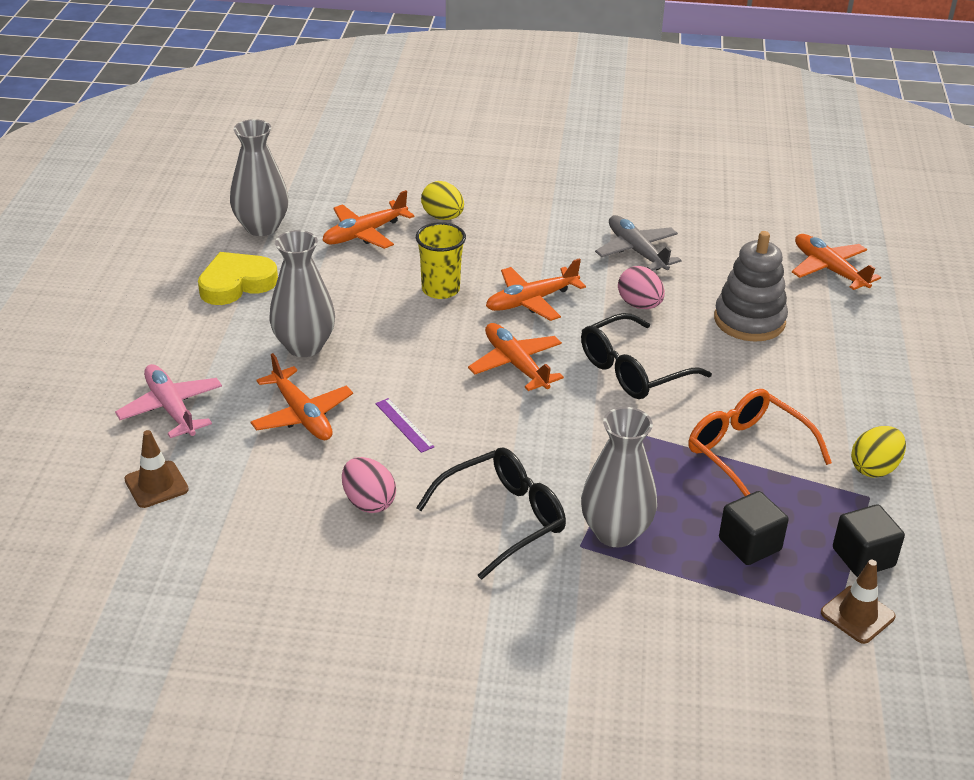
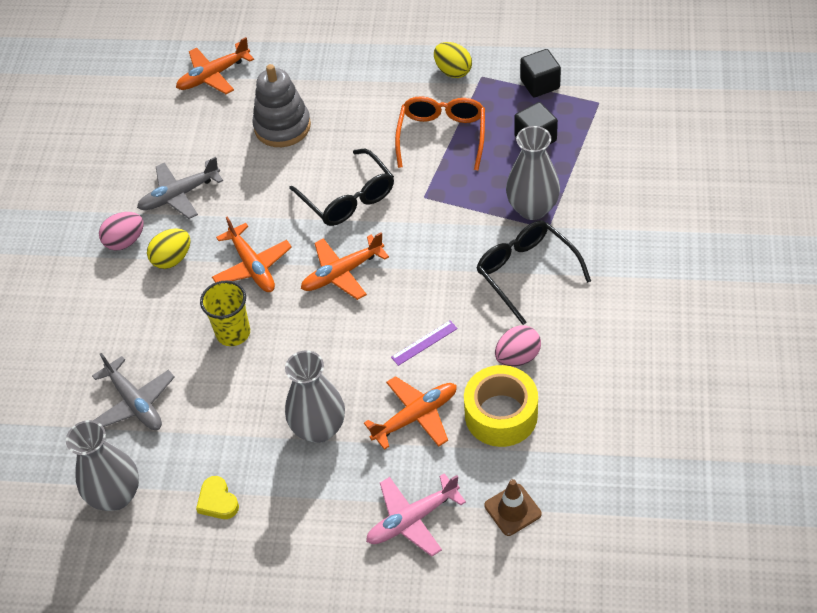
camera: 85 degrees left, 15 degrees up
(236, 283) = (217, 501): yellow heart -> yellow heart, size x0.59
(287, 483) = (501, 415): none -> yellow tape
(365, 233) = (134, 402): orange plane -> grey plane
(443, 217) = (111, 340): yellow egg -> yellow egg (172, 259)
(639, 305) = (260, 193): pink egg -> pink egg (125, 241)
(746, 453) = (442, 136): orange glasses -> orange glasses turned 135 degrees clockwise
(857, 615) = (591, 91): brown traffic cone -> none

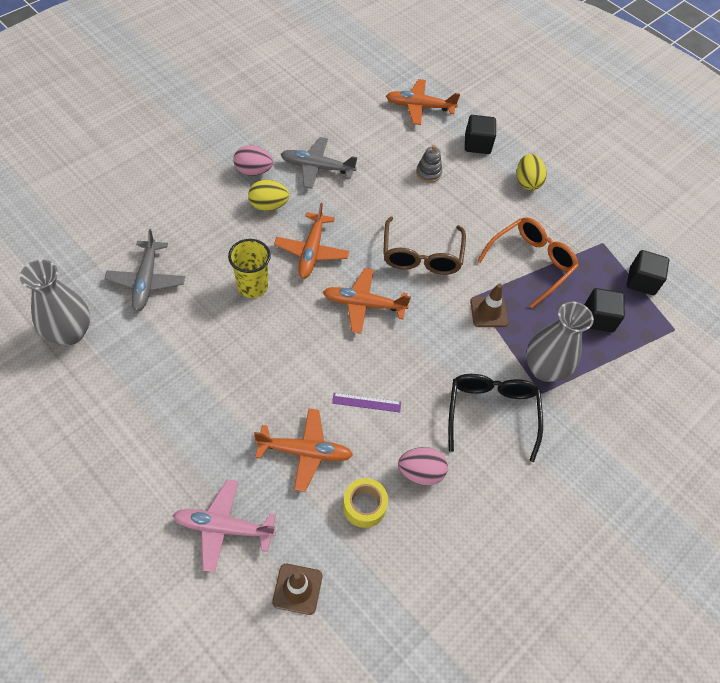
camera: 30 degrees right, 5 degrees up
(217, 501) = (121, 393): yellow heart -> none
(282, 126) = (428, 173): grey stacking toy -> grey stacking toy, size x0.51
(298, 71) = (477, 144): none -> black cube
(319, 428) = (234, 401): grey vase -> none
(348, 198) = (421, 256): black glasses -> brown glasses
(447, 199) = (489, 312): none -> brown traffic cone
(453, 71) = (585, 223): yellow egg -> yellow egg (527, 182)
(501, 415) = (364, 506): yellow tape -> yellow tape, size x0.62

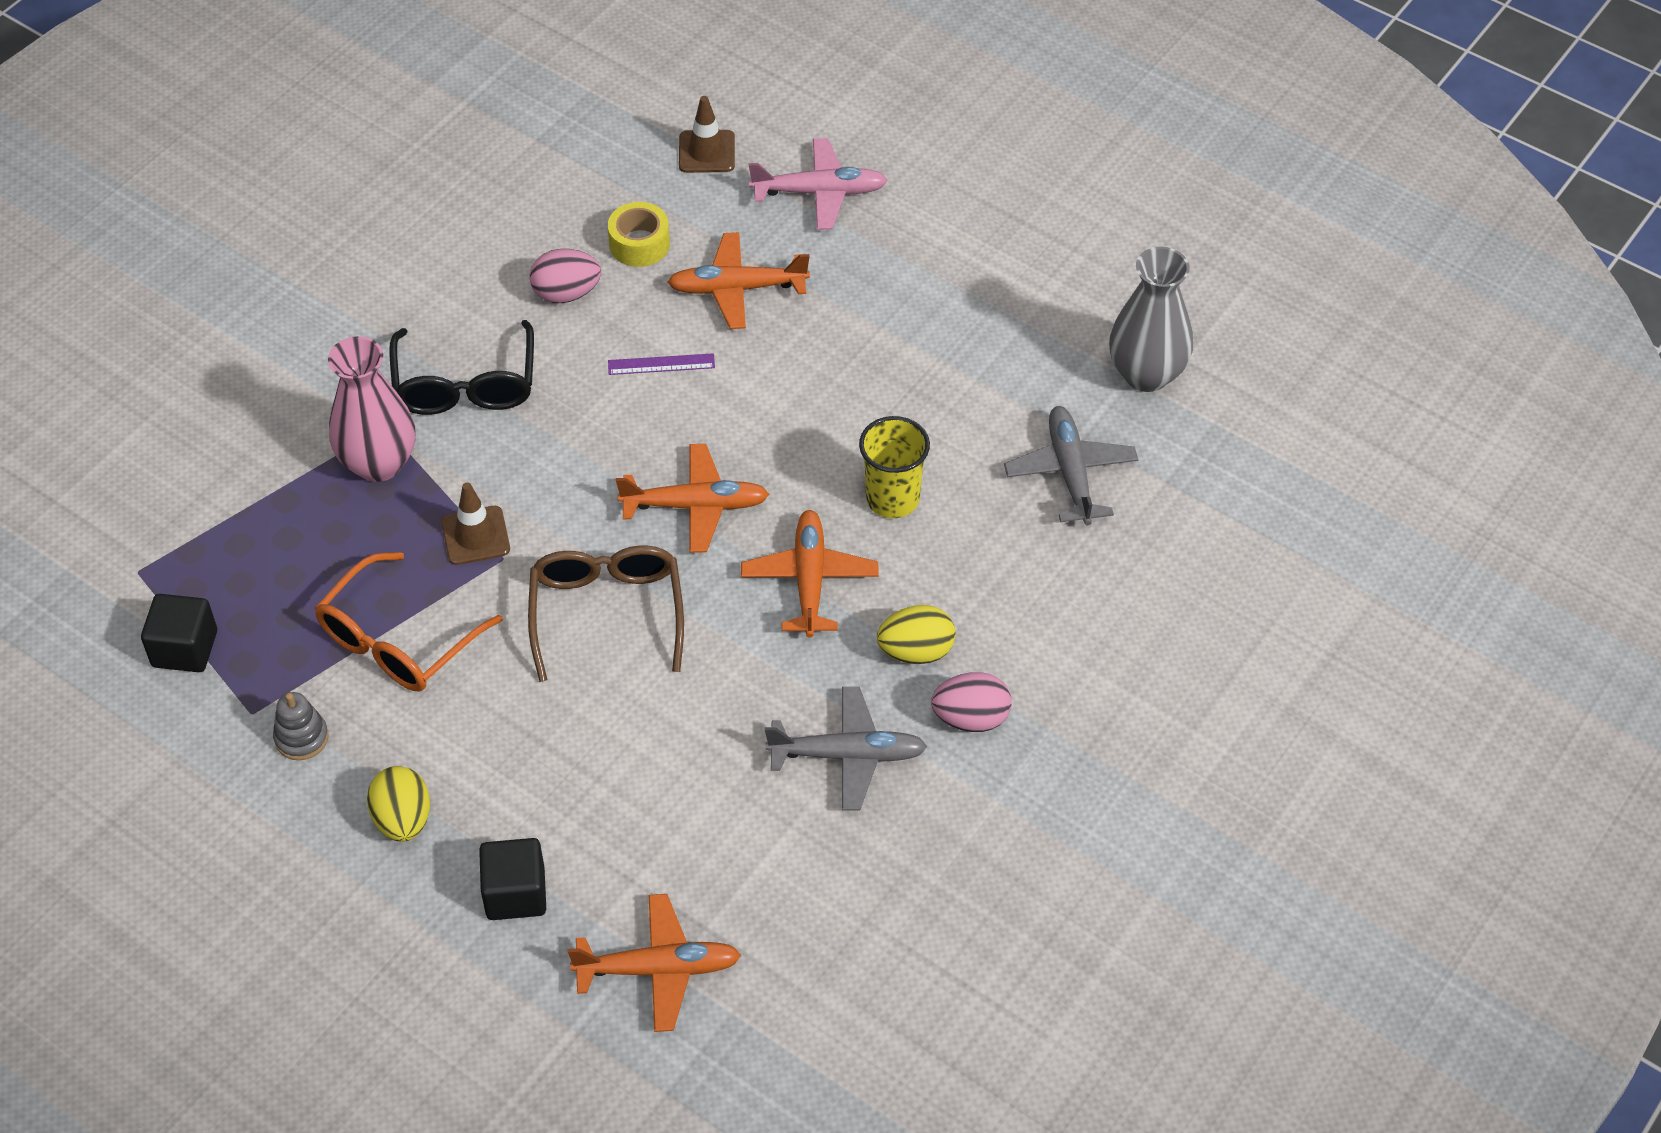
camera: 175 degrees right, 5 degrees down
(428, 173) = (615, 794): grey stacking toy -> grey stacking toy (301, 738)
(544, 369) = (379, 463): grey vase -> pink vase
(598, 318) = (277, 563): black cube -> none

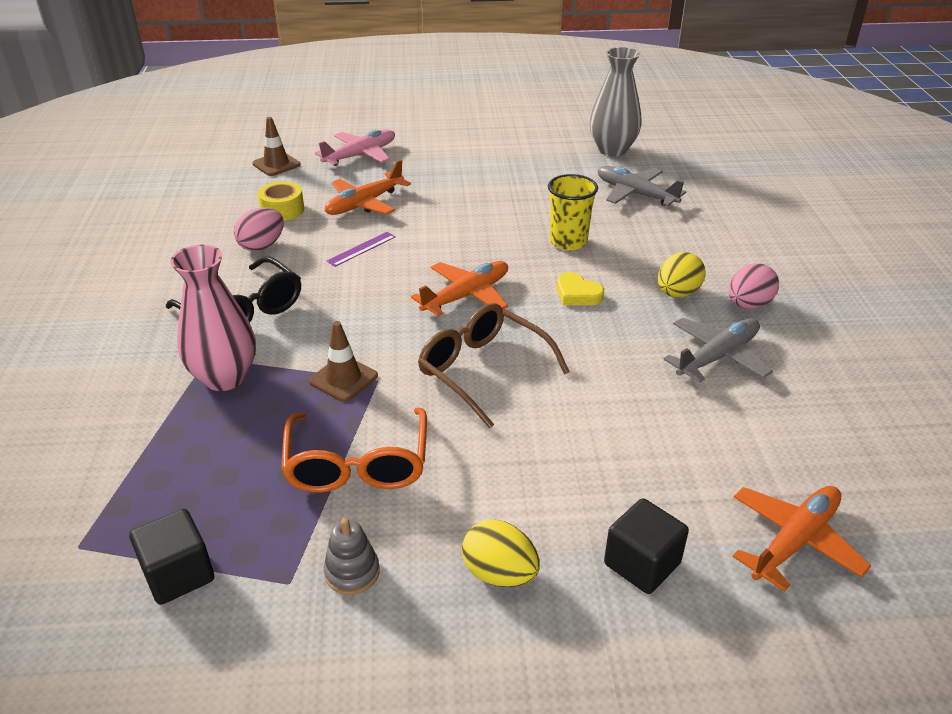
camera: 40 degrees left, 15 degrees down
(810, 580) = (577, 294): orange plane -> yellow heart

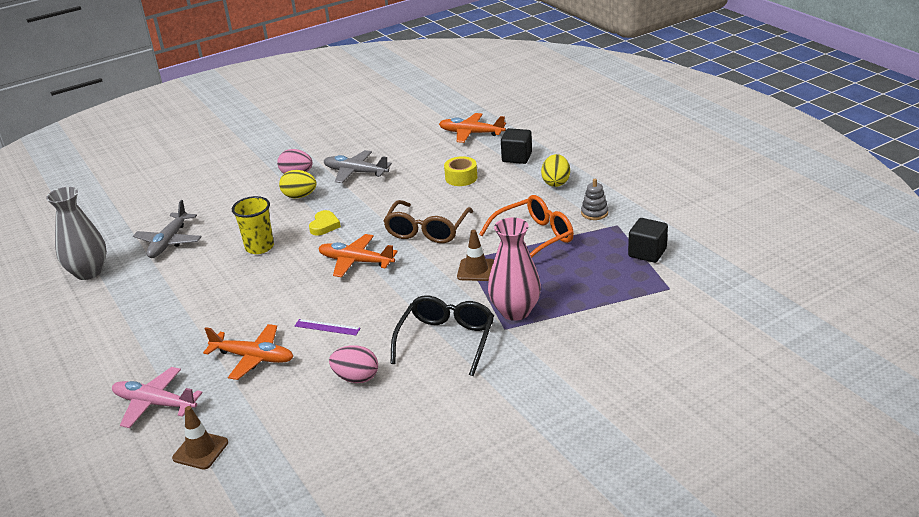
camera: 115 degrees left, 5 degrees down
(282, 210) = (291, 398): yellow tape -> yellow tape (461, 178)

